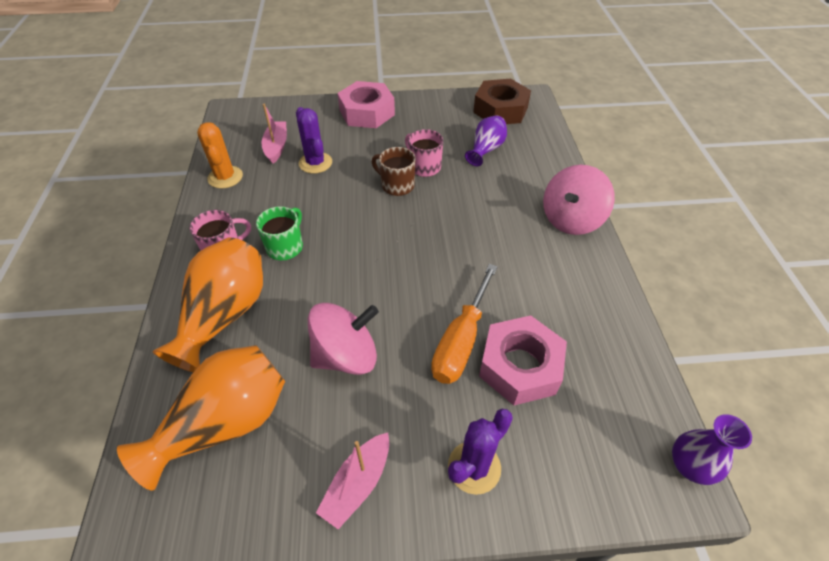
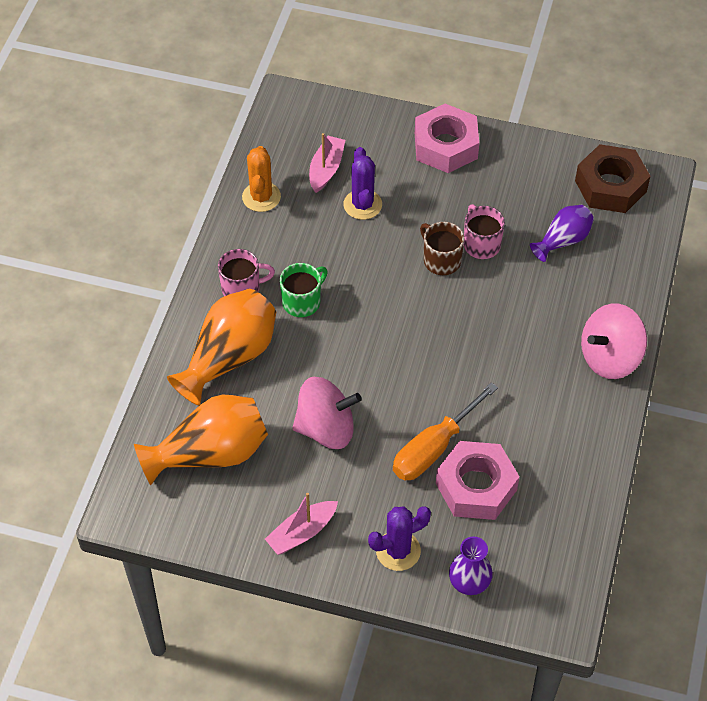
camera: 20 degrees right, 5 degrees up
(689, 466) = (575, 607): purple vase -> purple vase (469, 583)

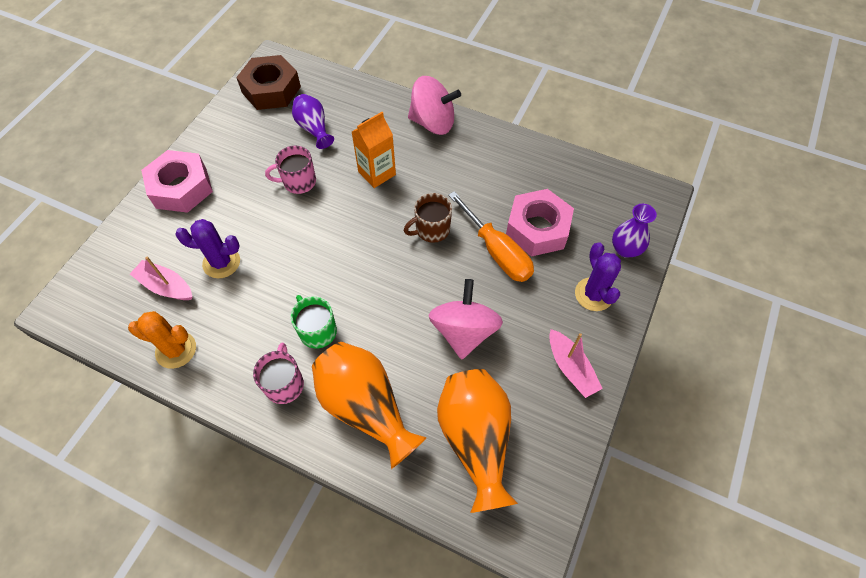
camera: 80 degrees left, 5 degrees up
(441, 260) = (306, 213): brown mug -> brown mug (431, 229)
(514, 314) = (377, 173): none -> orange carton
(610, 357) = (433, 122): pink spinning top -> pink spinning top turned 60 degrees counterclockwise

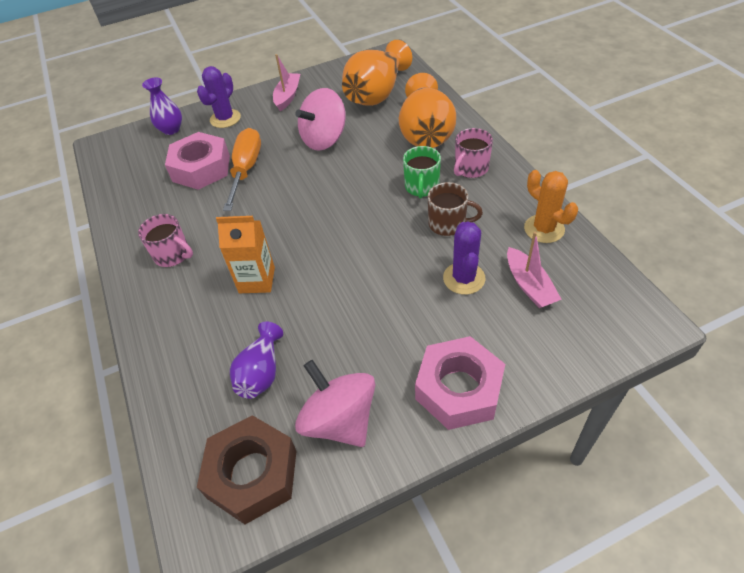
camera: 135 degrees left, 10 degrees down
(221, 262) = (464, 278): purple cactus -> purple cactus turned 45 degrees clockwise
(298, 182) = (333, 316): pink mug -> pink mug (173, 255)
(431, 229) = (270, 208): brown mug -> brown mug (448, 224)
(433, 122) = (152, 300): pink spinning top -> pink spinning top (340, 420)

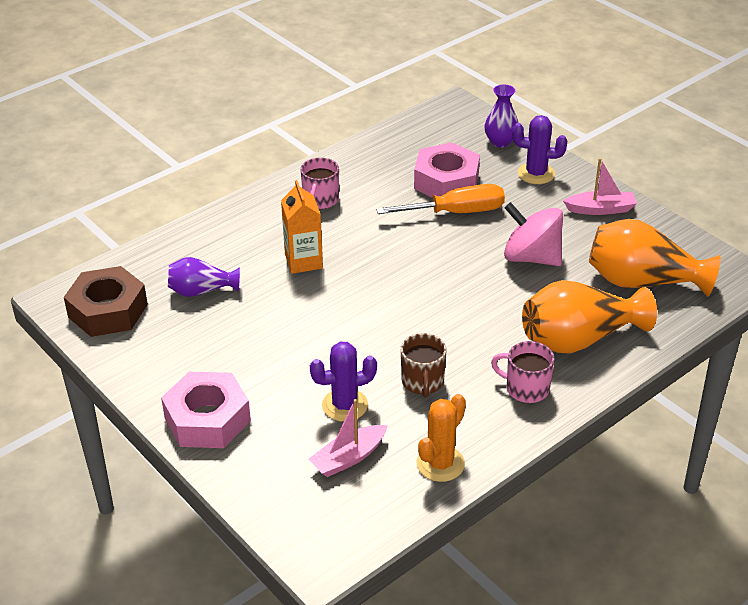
camera: 70 degrees right, 10 degrees down
(340, 420) = (163, 349): pink spinning top -> none
(421, 187) = (476, 351): green mug -> none

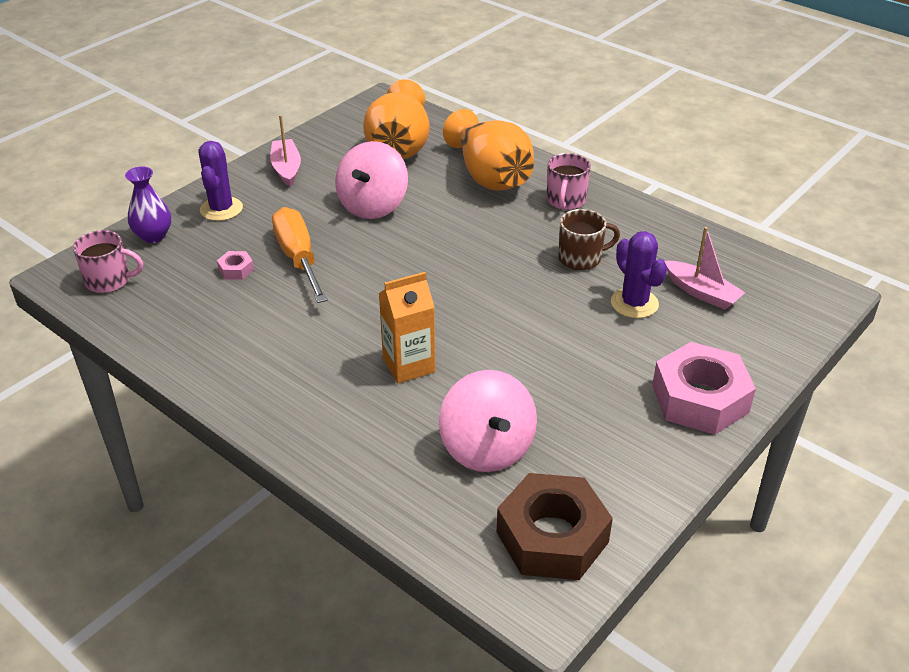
camera: 100 degrees left, 0 degrees up
(201, 291) = (487, 448): purple vase -> pink spinning top
(320, 200) = (279, 368): pink mug -> pink mug (109, 281)
(440, 464) = (680, 240): orange cactus -> none
(446, 181) = (236, 269): pink nut -> pink nut, size x0.42

